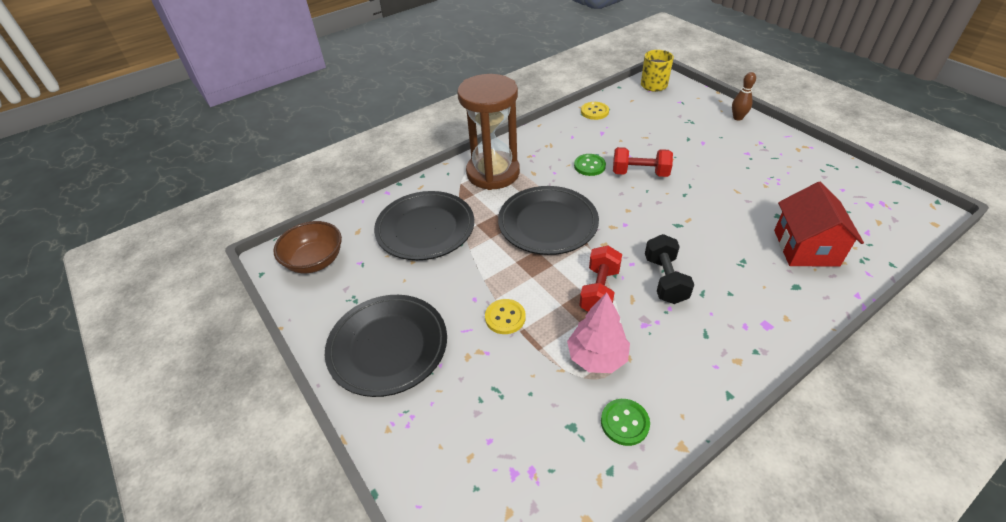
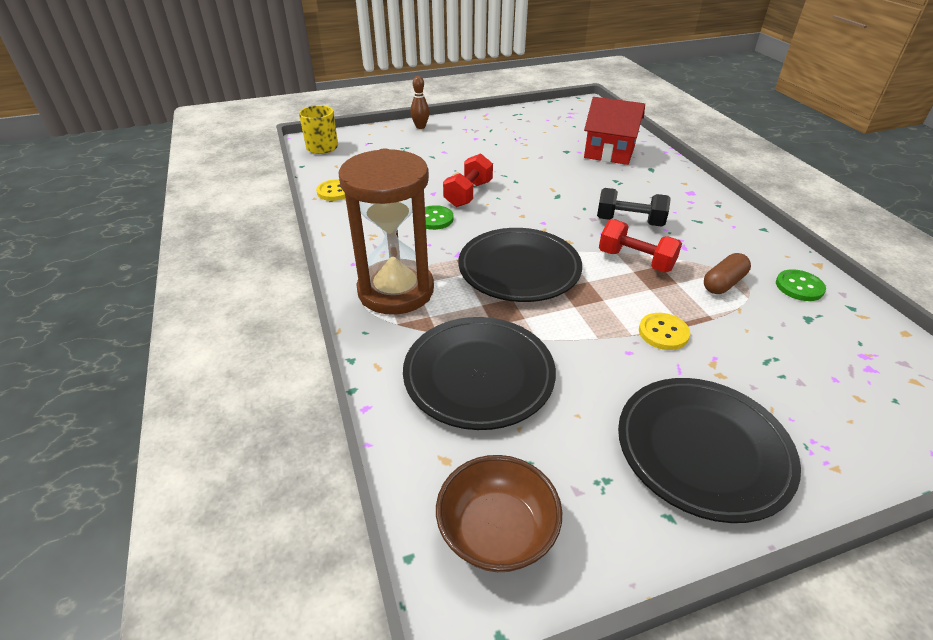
camera: 75 degrees left, 5 degrees down
(597, 357) = (723, 283): pink tree -> brown capsule

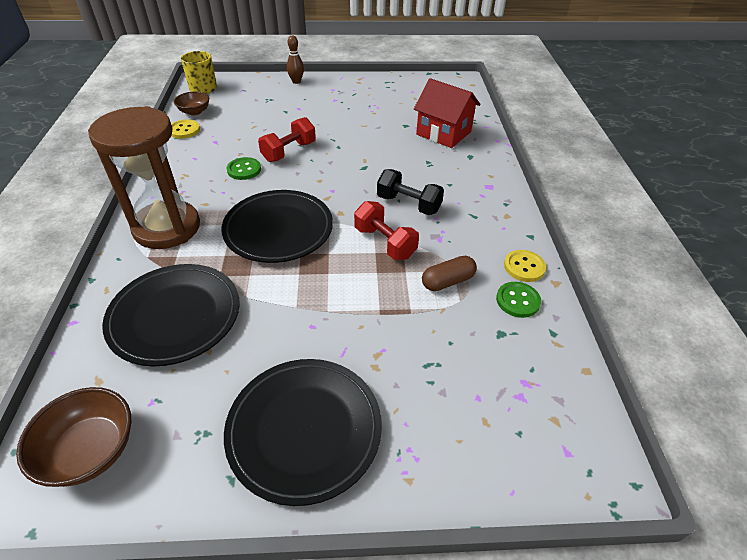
camera: 15 degrees right, 5 degrees up
(331, 172) = (194, 112): none -> brown bowl
(663, 333) = (355, 315): yellow button -> yellow button (524, 267)

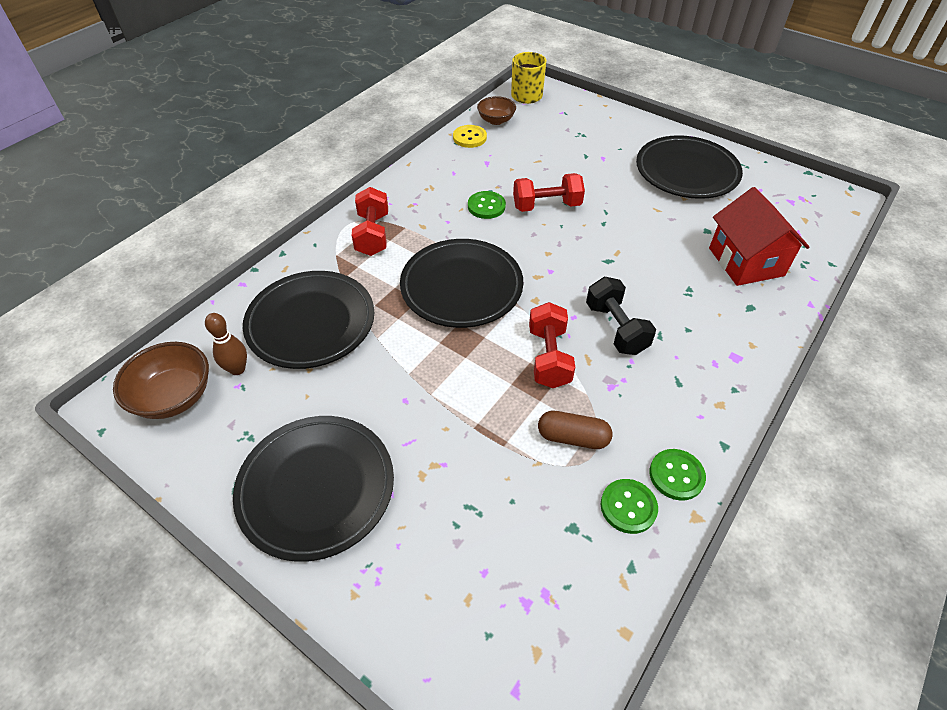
camera: 40 degrees right, 5 degrees up
(167, 228) = (372, 234): brown hourglass -> red dumbbell
(296, 81) = (630, 123): brown bowling pin -> brown bowling pin (237, 369)
(360, 97) = (686, 172): none -> black plate
(524, 267) = (676, 475): yellow button -> green button

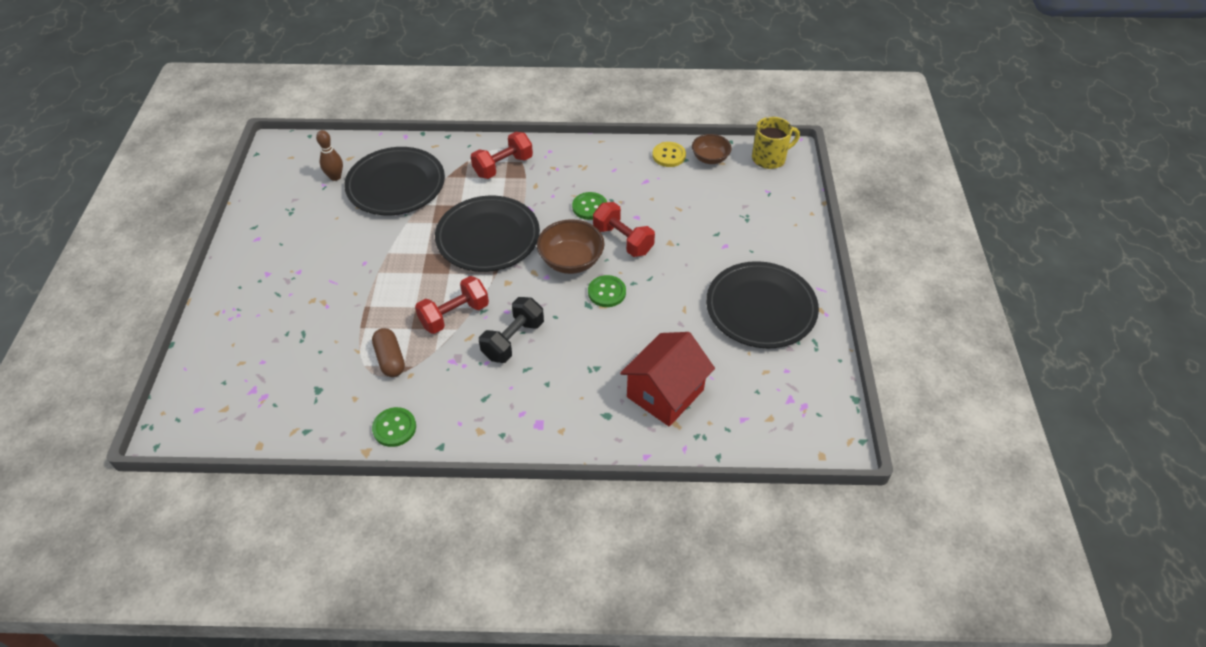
camera: 55 degrees right, 0 degrees up
(174, 396) = (297, 165): brown bowl -> brown bowl (571, 261)
(316, 488) = (274, 260): black plate -> none
(628, 507) = (351, 411): green button -> green button (607, 292)

